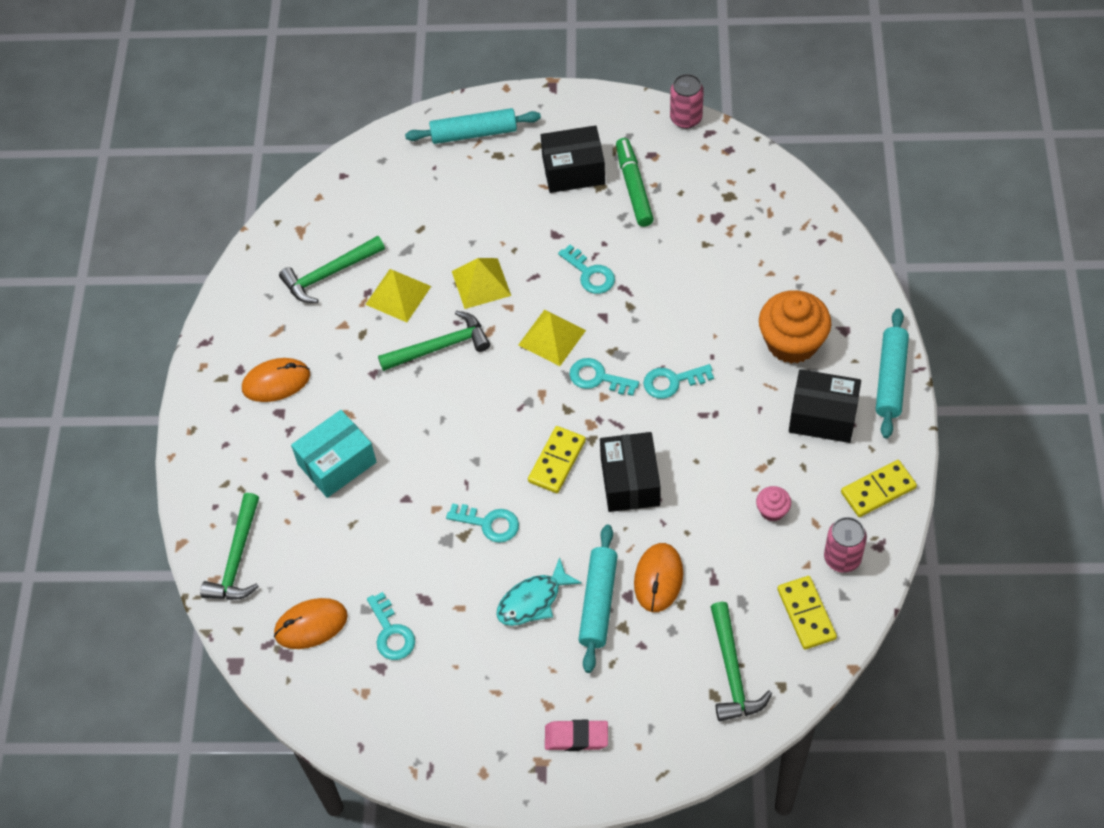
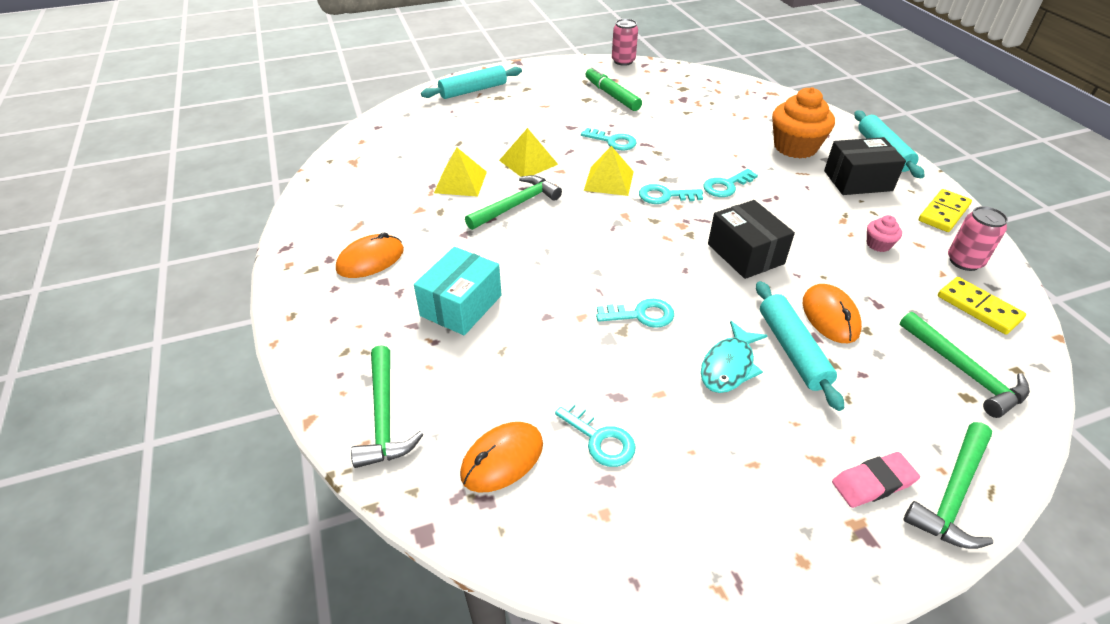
camera: 25 degrees left, 15 degrees down
(329, 274) = (391, 181): green hammer -> green hammer (952, 494)
(557, 461) = (671, 255): yellow domino -> none
(573, 170) = (561, 95): black box -> none

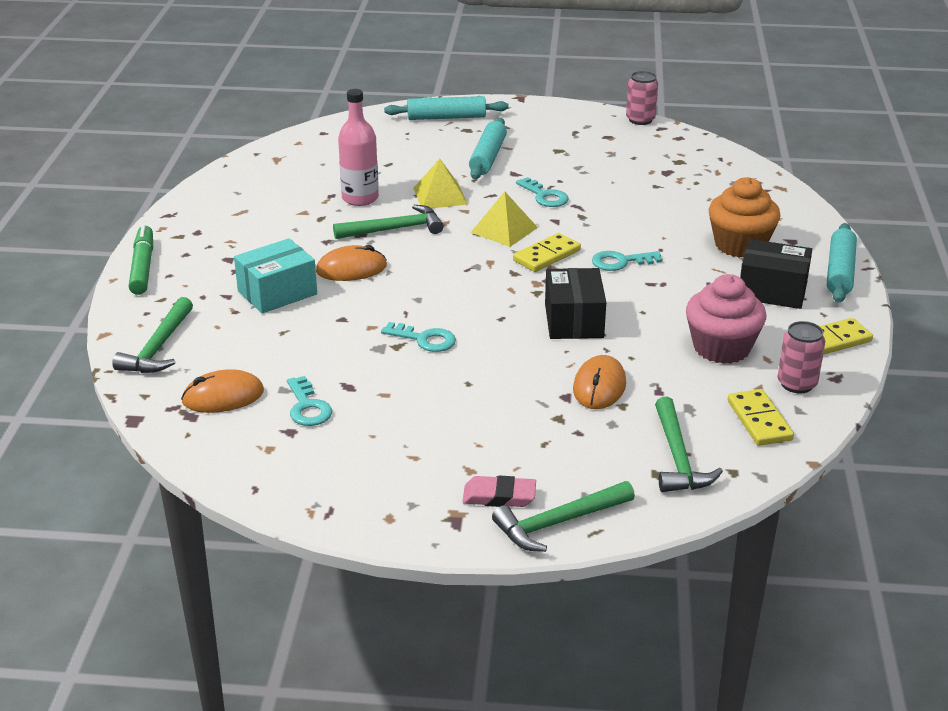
camera: 25 degrees right, 10 degrees down
(370, 260) = (230, 241): orange mouse -> orange mouse (351, 269)
(460, 182) = (360, 198): yellow pyramid -> pink bottle
(612, 95) = (590, 152): green marker -> green marker (143, 267)
(665, 196) = (547, 255): turquoise key -> yellow domino
(729, 366) = (463, 394): turquoise fish -> none
(792, 350) = (533, 399): turquoise rolling pin -> turquoise rolling pin (488, 157)
(878, 244) = (721, 348): pink cupcake -> pink cupcake, size x2.16

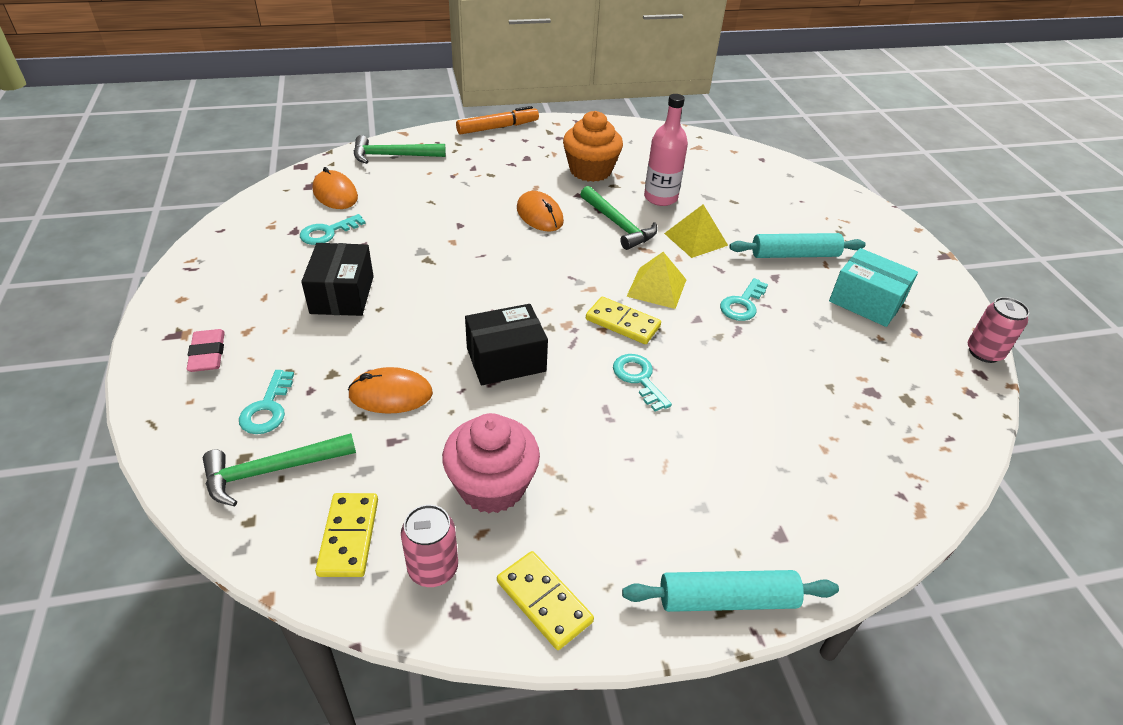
camera: 70 degrees right, 10 degrees up
(143, 267) = (498, 127): green marker -> orange marker
(277, 292) = (486, 188): turquoise box -> turquoise box (866, 302)
(424, 339) = (442, 272): turquoise key -> turquoise key (267, 408)
(446, 117) = (853, 217): turquoise rolling pin -> none
(558, 523) = (167, 397): green hammer -> none
(740, 245) = (736, 480): orange cupcake -> orange cupcake (590, 170)
(759, 420) = (349, 536): yellow domino -> yellow domino turned 60 degrees counterclockwise
(772, 291) = (640, 524): black box -> black box (342, 295)

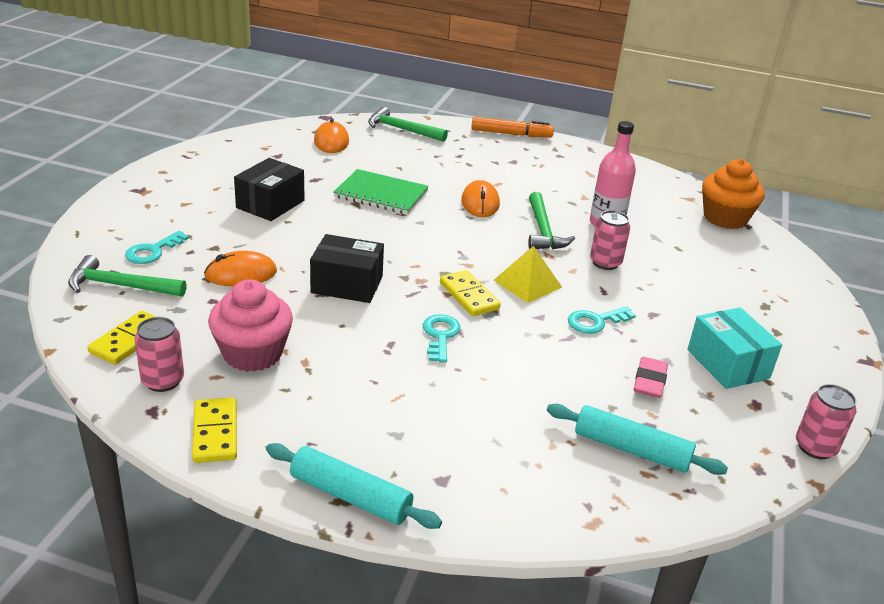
camera: 30 degrees right, 10 degrees down
(207, 354) = (147, 208): pink eraser -> pink eraser (649, 381)
(327, 232) = (300, 163): turquoise key -> none
(391, 394) = (241, 274): orange mouse -> orange mouse turned 45 degrees counterclockwise
(442, 240) = (381, 194): none -> green notebook
(590, 170) = (561, 186): orange cupcake -> orange cupcake (725, 218)
(695, 239) = (605, 263): yellow pyramid -> pink can
(794, 255) = (693, 305): turquoise rolling pin -> turquoise rolling pin (631, 449)

